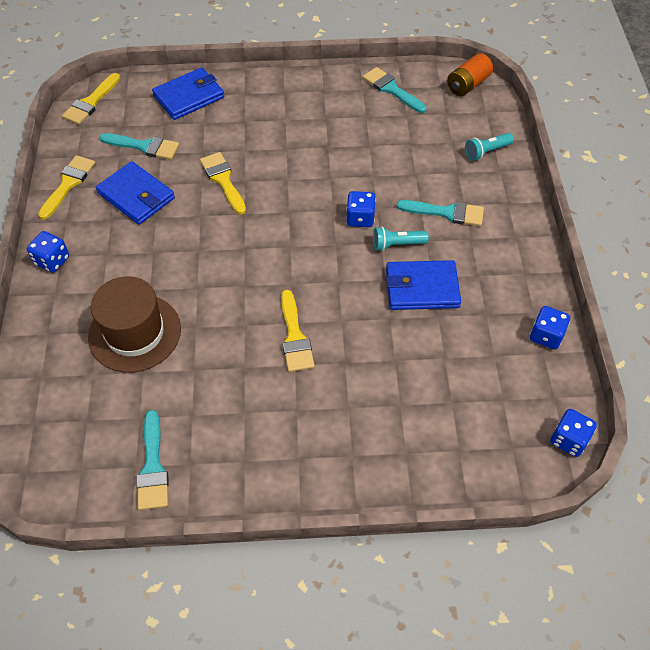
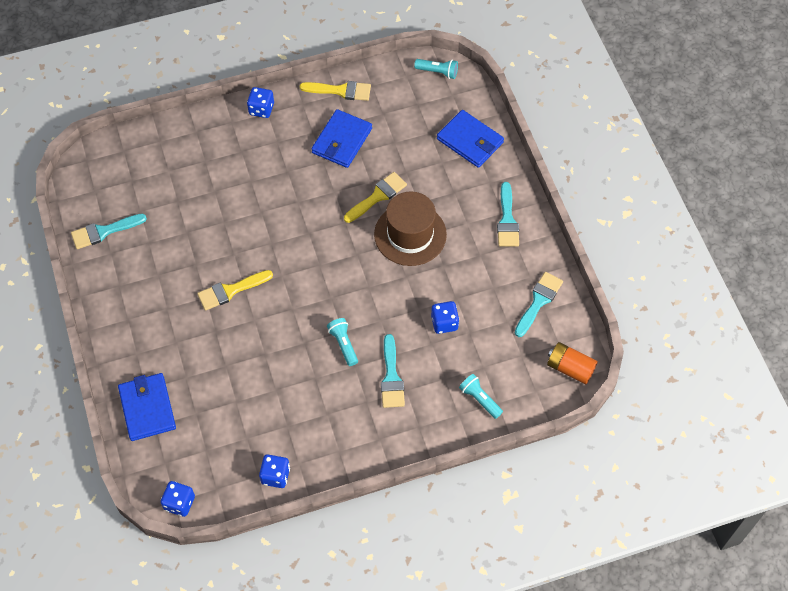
camera: 75 degrees right, 5 degrees up
(91, 102) = (437, 72): yellow brush -> turquoise flashlight
(135, 333) = (209, 184): brown hat -> brown hat (410, 234)
(144, 146) = (398, 128): turquoise brush -> turquoise brush (507, 220)
(360, 218) = (365, 310): blue dice -> blue dice (444, 323)
(422, 288) = (301, 372): blue wallet -> blue wallet (147, 408)

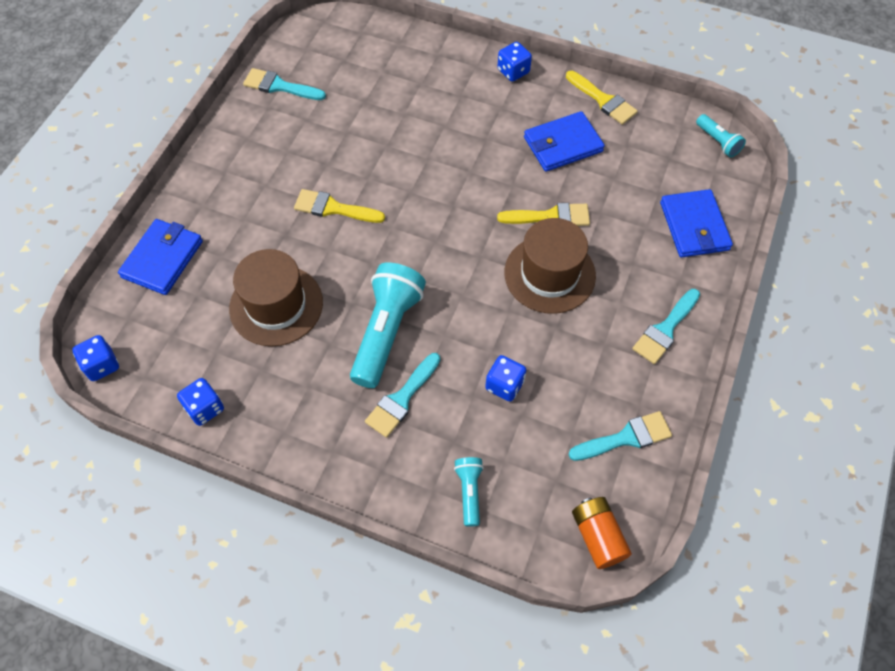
camera: 40 degrees right, 0 degrees up
(256, 380) = (276, 305): none -> brown hat
(343, 344) = (386, 332): turquoise flashlight -> turquoise flashlight, size x2.02

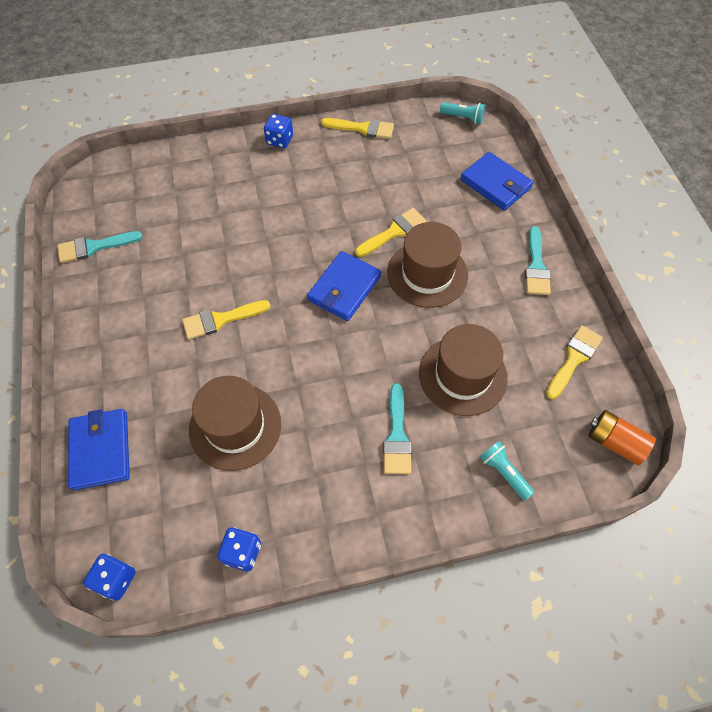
camera: 35 degrees left, 0 degrees up
(386, 332) = (343, 391): turquoise flashlight -> none
(504, 385) = (462, 375): blue dice -> brown hat
(562, 144) = (359, 175): blue wallet -> blue wallet (344, 288)
(626, 437) = (574, 359): turquoise brush -> yellow brush

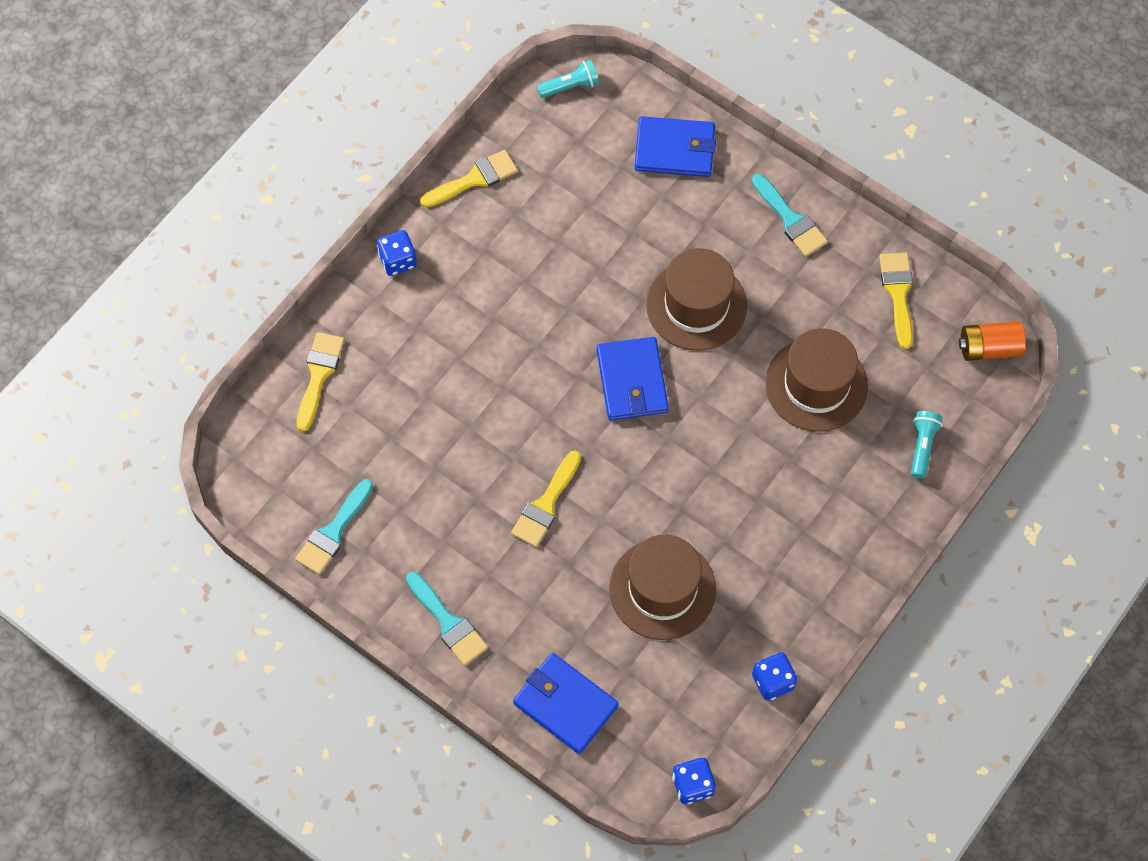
camera: 40 degrees left, 5 degrees up
(394, 232) = (623, 283): yellow brush -> yellow brush (319, 375)
(397, 435) = (808, 485): turquoise brush -> turquoise brush (448, 623)
(504, 472) = (922, 446): turquoise flashlight -> turquoise flashlight turned 90 degrees clockwise

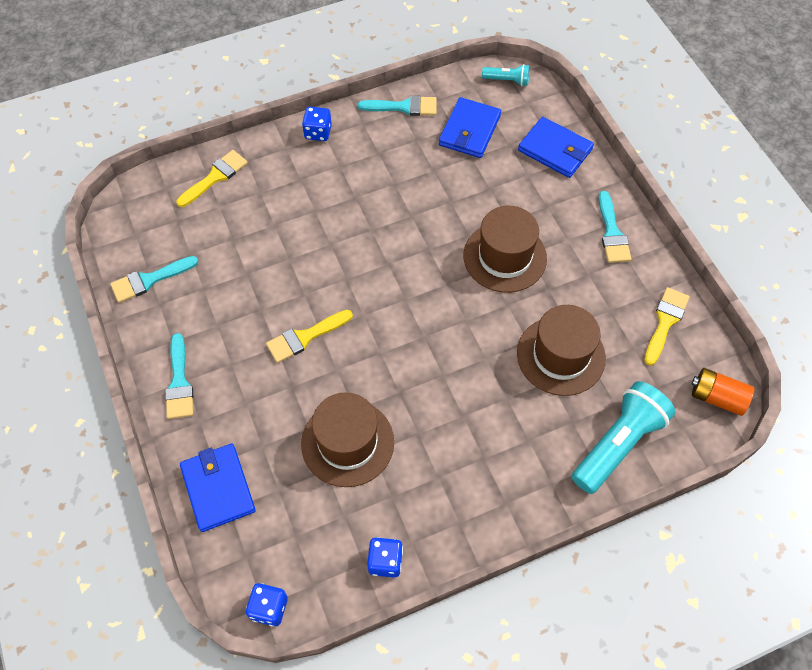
camera: 30 degrees right, 5 degrees down
(474, 179) = (403, 107): yellow brush -> turquoise brush
(632, 381) = (424, 285): blue wallet -> blue wallet (469, 130)
(922, 446) = (618, 444): turquoise flashlight -> turquoise flashlight, size x2.02

